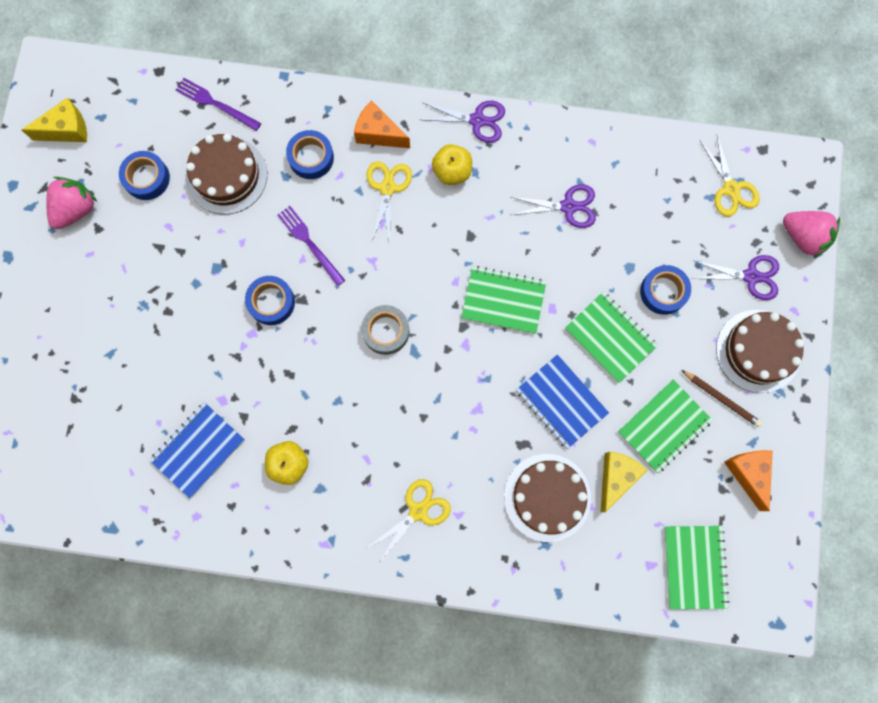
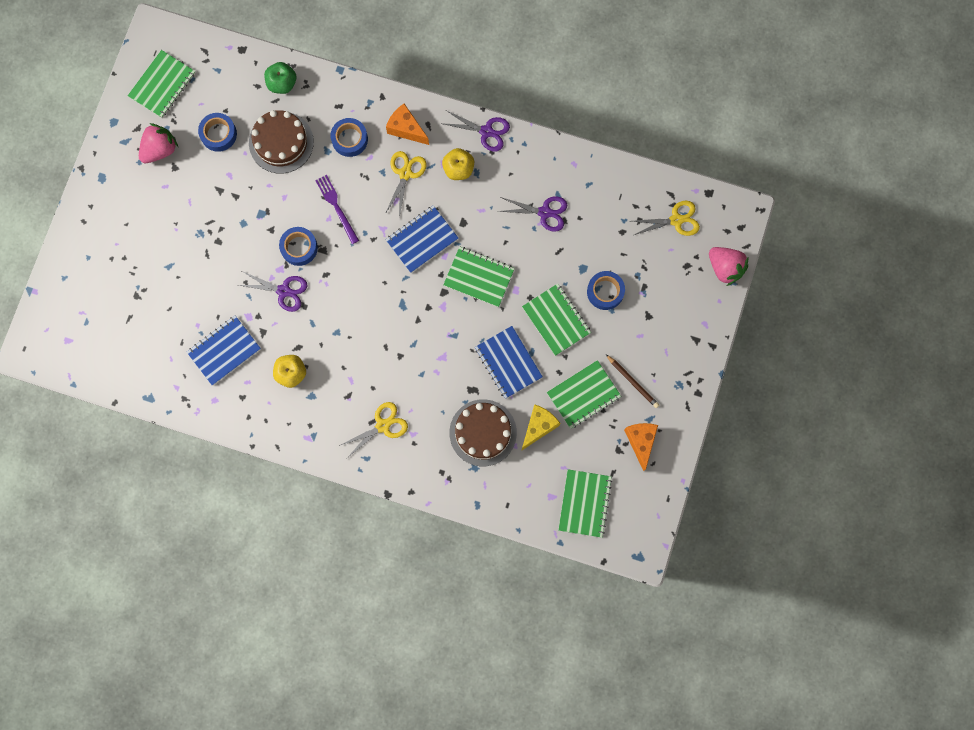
camera: 10 degrees right, 0 degrees up
(67, 130) = (162, 85): yellow cheese -> green notebook
(215, 104) = (282, 83): purple fork -> green apple
(386, 331) = (383, 285): grey tape -> none
(423, 266) = (422, 240): none -> blue notebook
(731, 189) = (676, 220): yellow scissors -> yellow scissors turned 90 degrees counterclockwise
(751, 276) = (676, 291): purple scissors -> purple scissors (284, 291)
(758, 351) = (669, 350): brown cake -> none

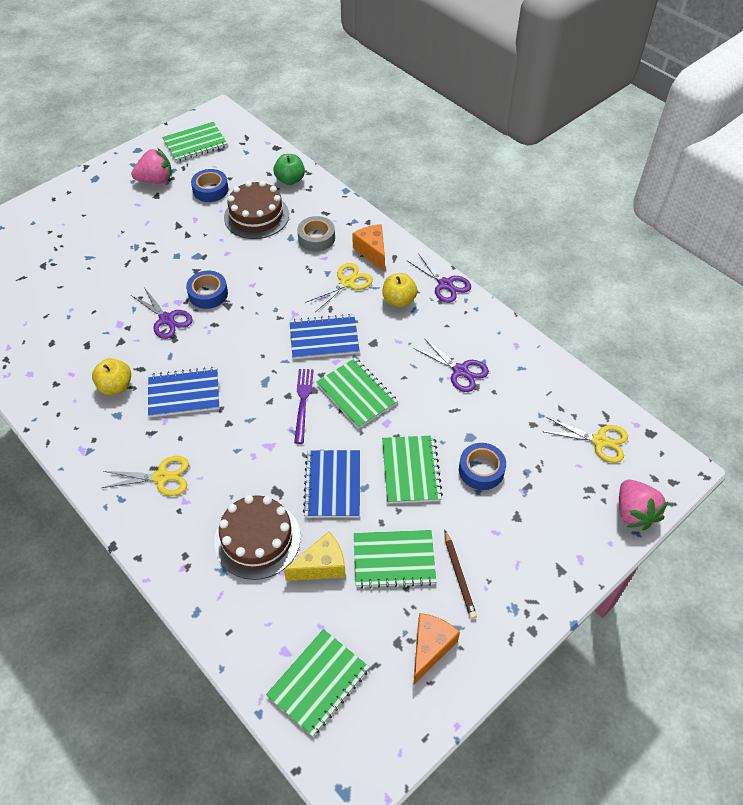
camera: 30 degrees right, 25 degrees down
(224, 351) = (74, 339): blue notebook -> blue notebook (184, 393)
(336, 207) = (266, 279): purple fork -> purple fork (303, 402)
(349, 139) = (316, 238): blue tape -> grey tape

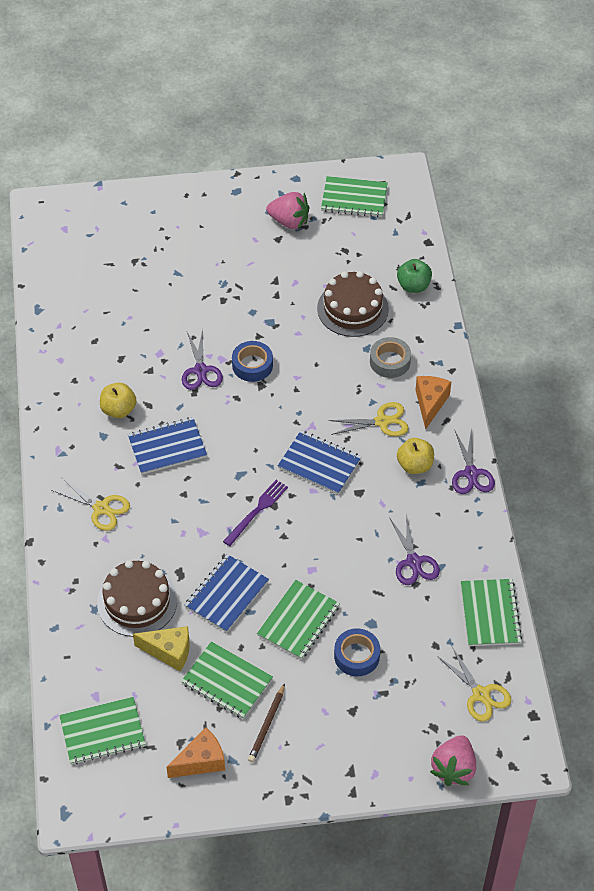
camera: 35 degrees right, 0 degrees up
(184, 393) = (167, 447): blue notebook -> blue notebook turned 45 degrees counterclockwise
(210, 190) = (331, 258): blue tape -> none
(356, 394) = (307, 530): green notebook -> green notebook (490, 614)

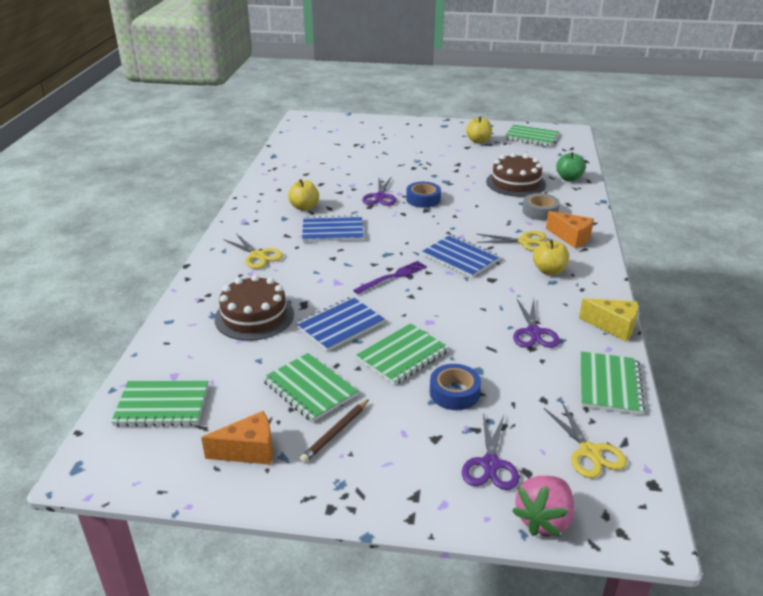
camera: 15 degrees right, 20 degrees down
(169, 652) = (264, 356): yellow cheese -> yellow cheese (613, 327)
(289, 221) = (478, 141): pink strawberry -> yellow apple
(430, 403) = (571, 238): orange cheese -> orange cheese turned 105 degrees clockwise
(471, 473) = (603, 283): purple scissors -> purple scissors (490, 464)

